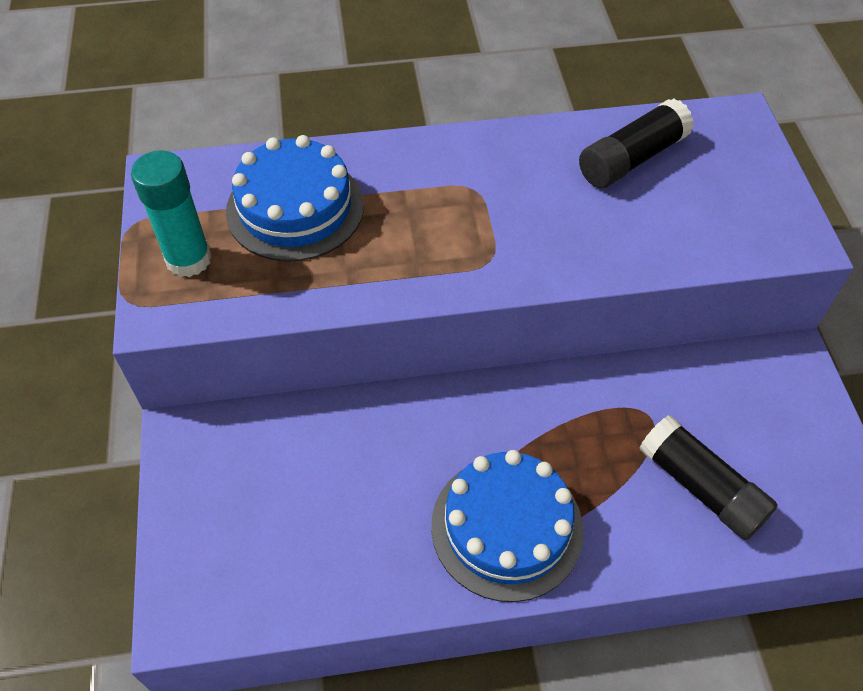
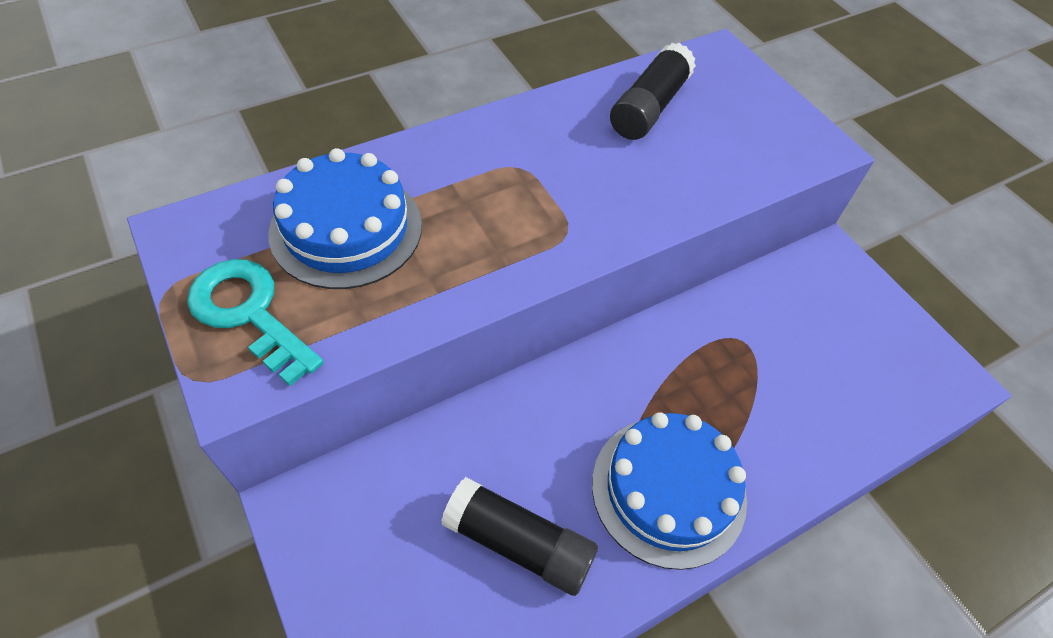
camera: 25 degrees left, 0 degrees up
(188, 259) = (249, 313): turquoise glue stick -> turquoise key
(700, 487) = (815, 392): black glue stick -> black glue stick (518, 543)

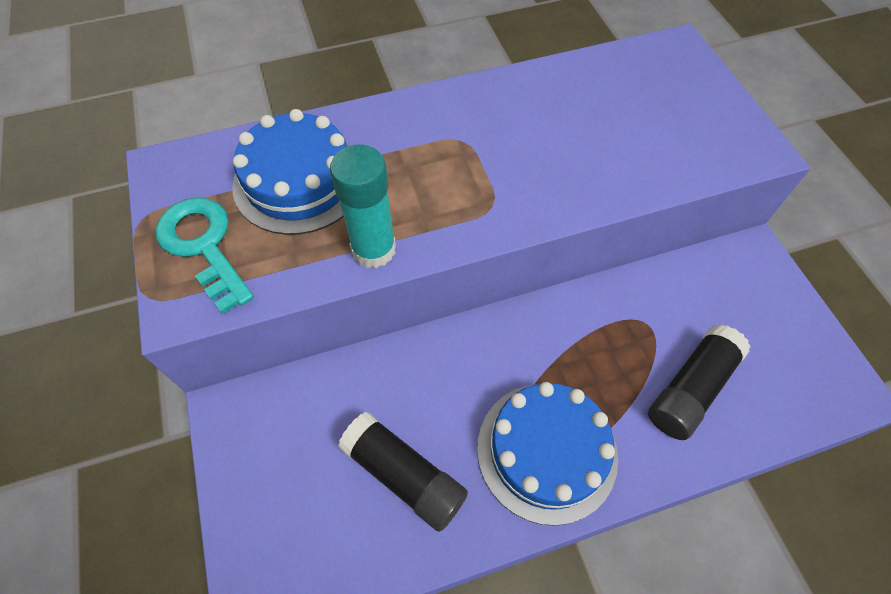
camera: 15 degrees right, 5 degrees up
(449, 293) = (373, 249): none -> turquoise glue stick
(649, 107) = (596, 95): black glue stick -> black glue stick (691, 388)

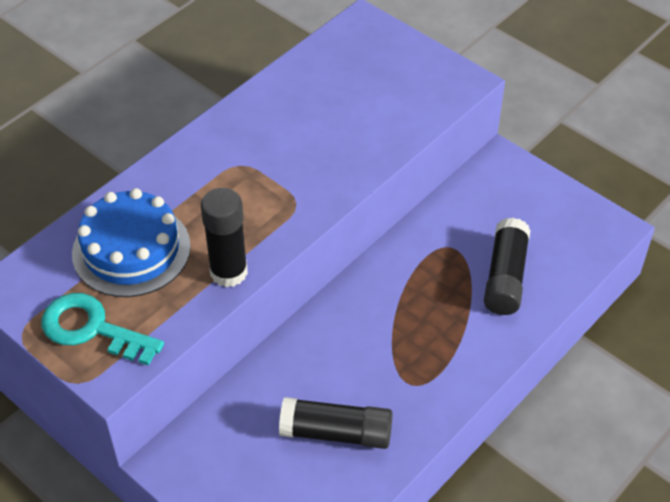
camera: 30 degrees left, 10 degrees down
(373, 249) = (228, 272): turquoise glue stick -> black glue stick
(547, 451) = (429, 366): blue cake -> none

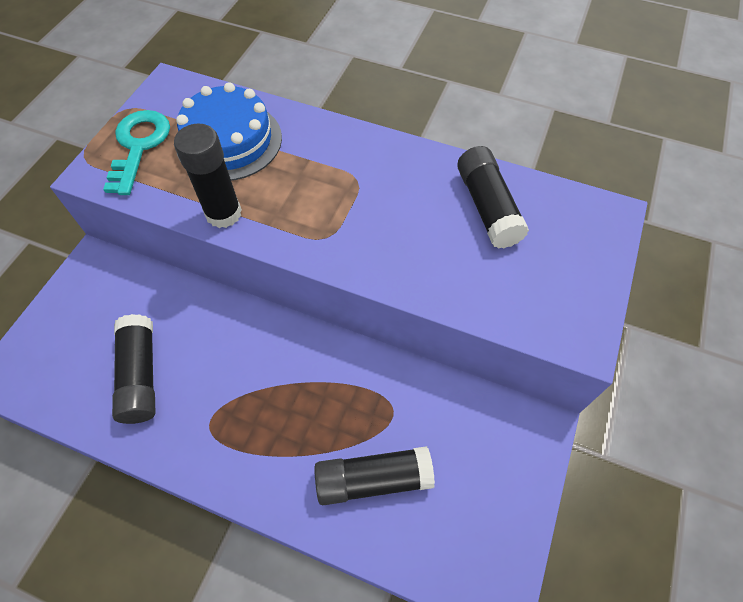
camera: 70 degrees right, 10 degrees up
(318, 89) = (487, 207): none -> black glue stick

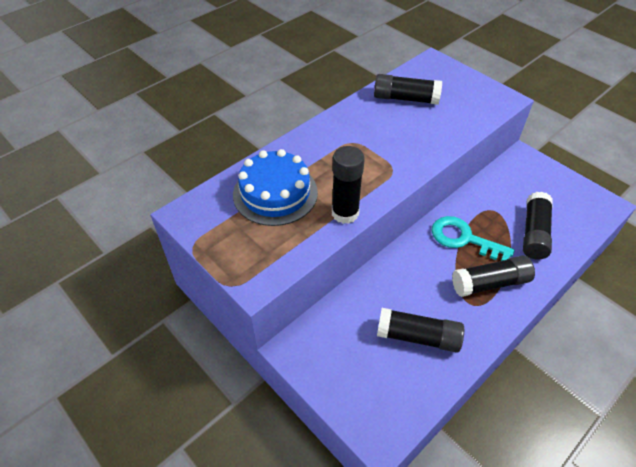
camera: 65 degrees left, 10 degrees down
(138, 146) = (244, 247): turquoise key -> turquoise key (464, 239)
(252, 438) = (490, 283): none -> black glue stick

